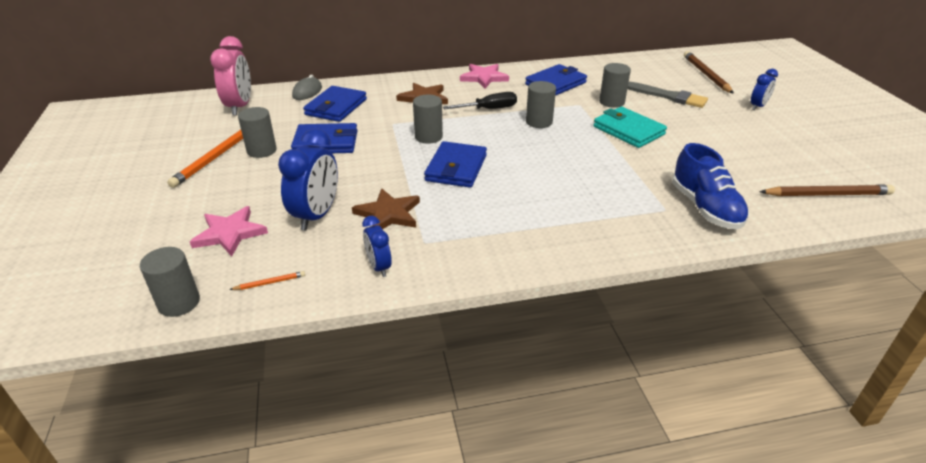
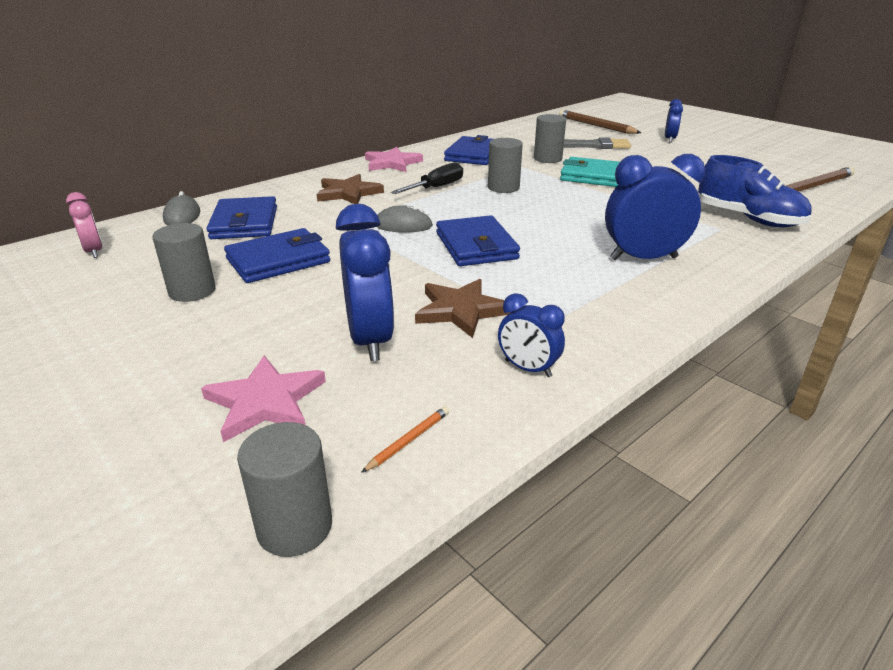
camera: 30 degrees left, 5 degrees down
(214, 158) = (123, 319): orange pencil -> none
(240, 106) = (94, 251): pink clock -> pink clock, size x0.56
(428, 137) = (403, 225): grey cylinder -> grey mouse
(562, 215) = (643, 258): none -> blue clock

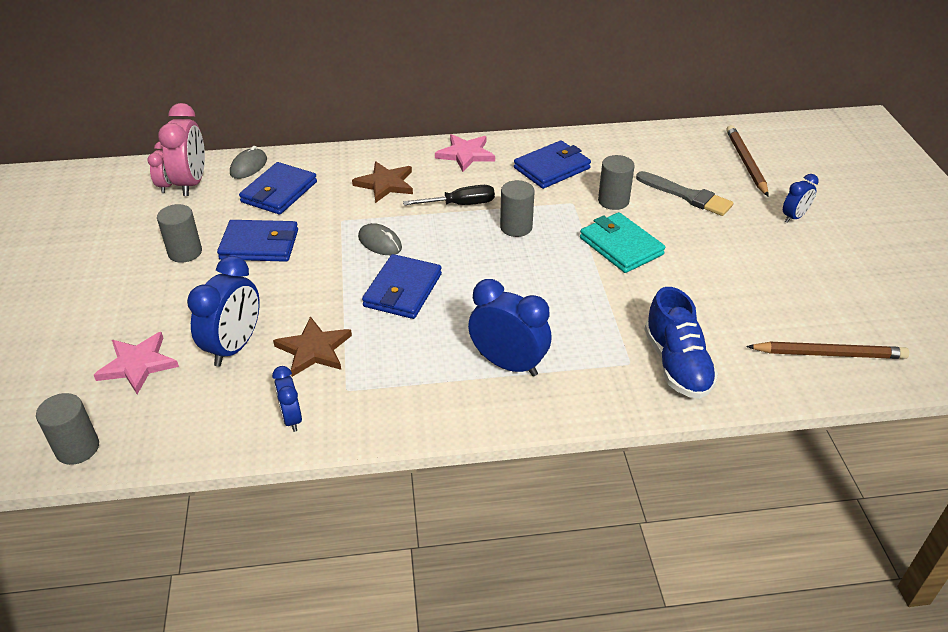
camera: 35 degrees right, 10 degrees up
(126, 242) = (192, 183): none -> pink clock
(408, 440) = (173, 430): orange pencil -> none

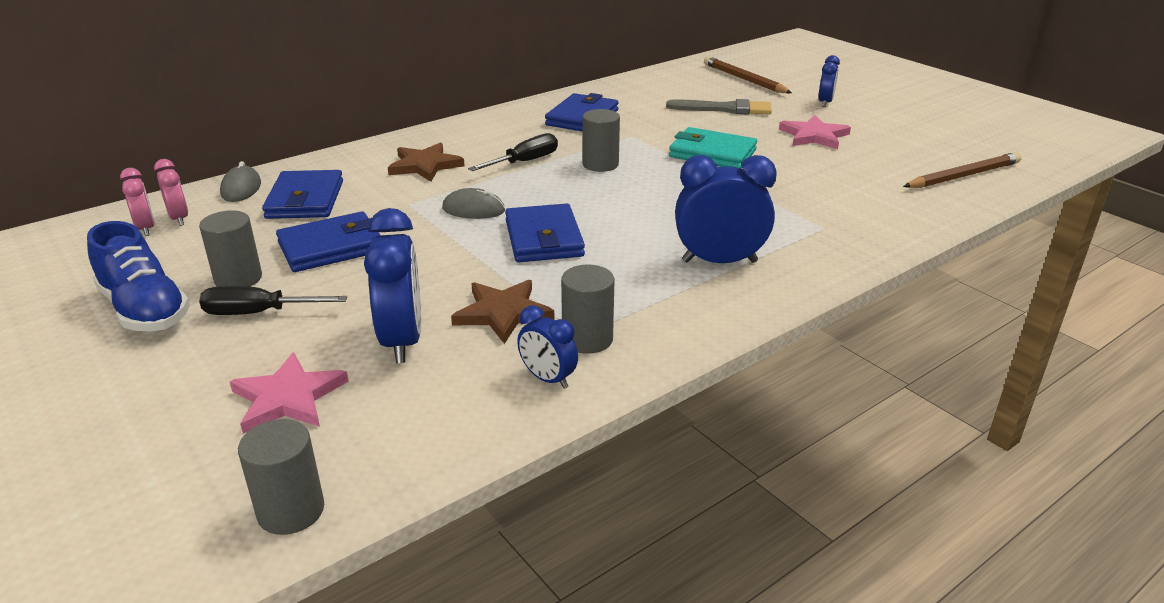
camera: 30 degrees left, 10 degrees down
(173, 287) = (257, 313): none -> black screwdriver
(192, 183) = (179, 218): pink clock -> pink clock, size x0.56
(465, 154) = (485, 126): pink star -> pink star (814, 136)
(613, 201) = (666, 126): grey cylinder -> grey cylinder (587, 339)
(676, 364) = (862, 216): blue shoe -> blue shoe (145, 310)

